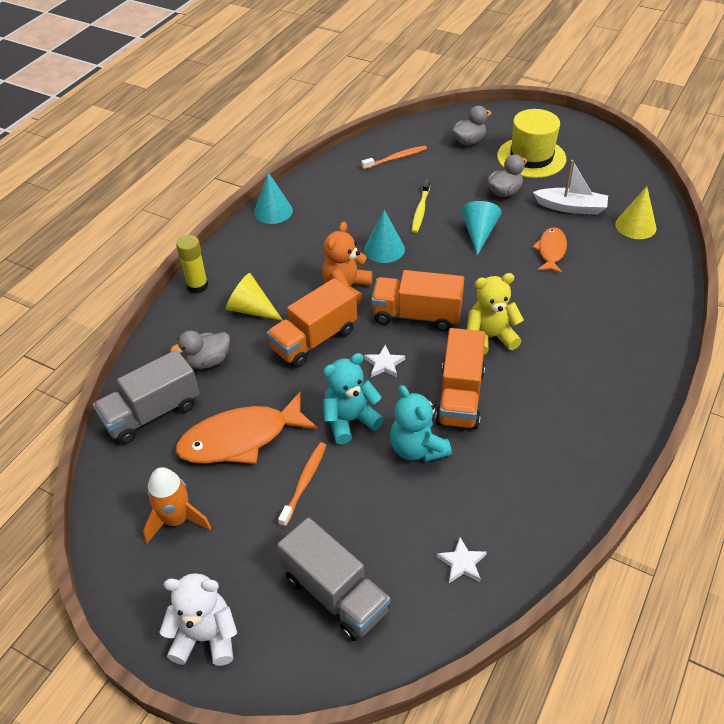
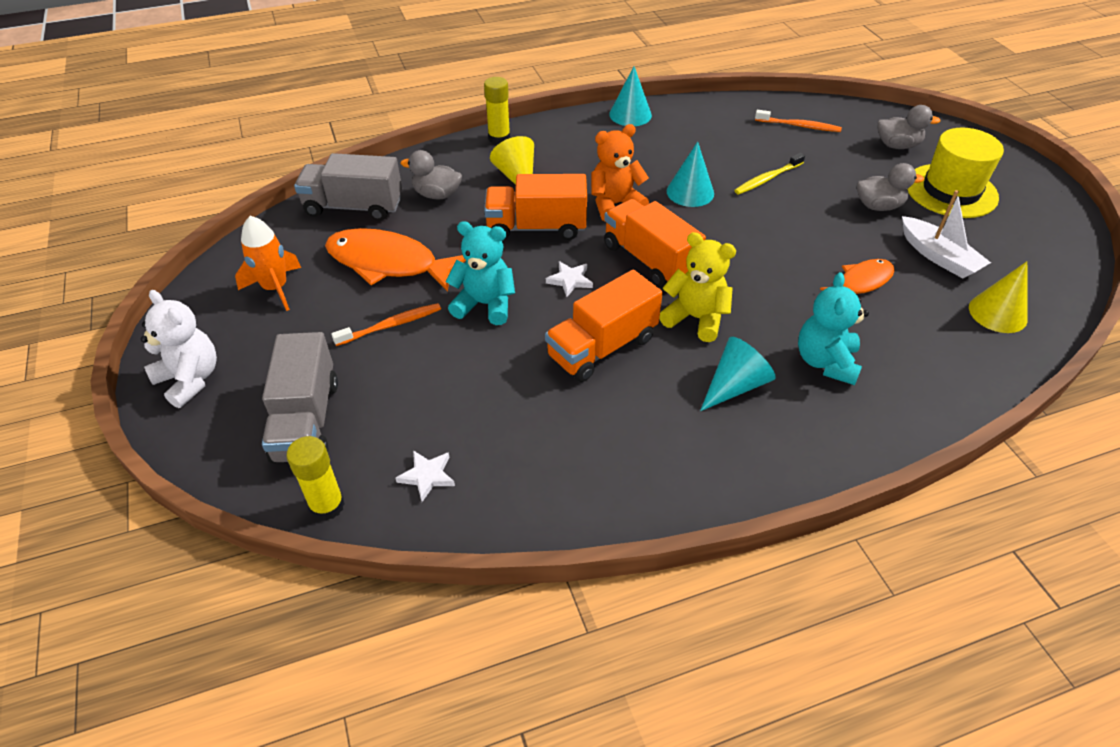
camera: 40 degrees right, 0 degrees up
(417, 448) = (510, 362): turquoise teddy bear -> turquoise teddy bear (825, 362)
(426, 635) = (327, 506): none -> yellow glue stick
(479, 233) = (802, 227): turquoise cone -> turquoise cone (735, 386)

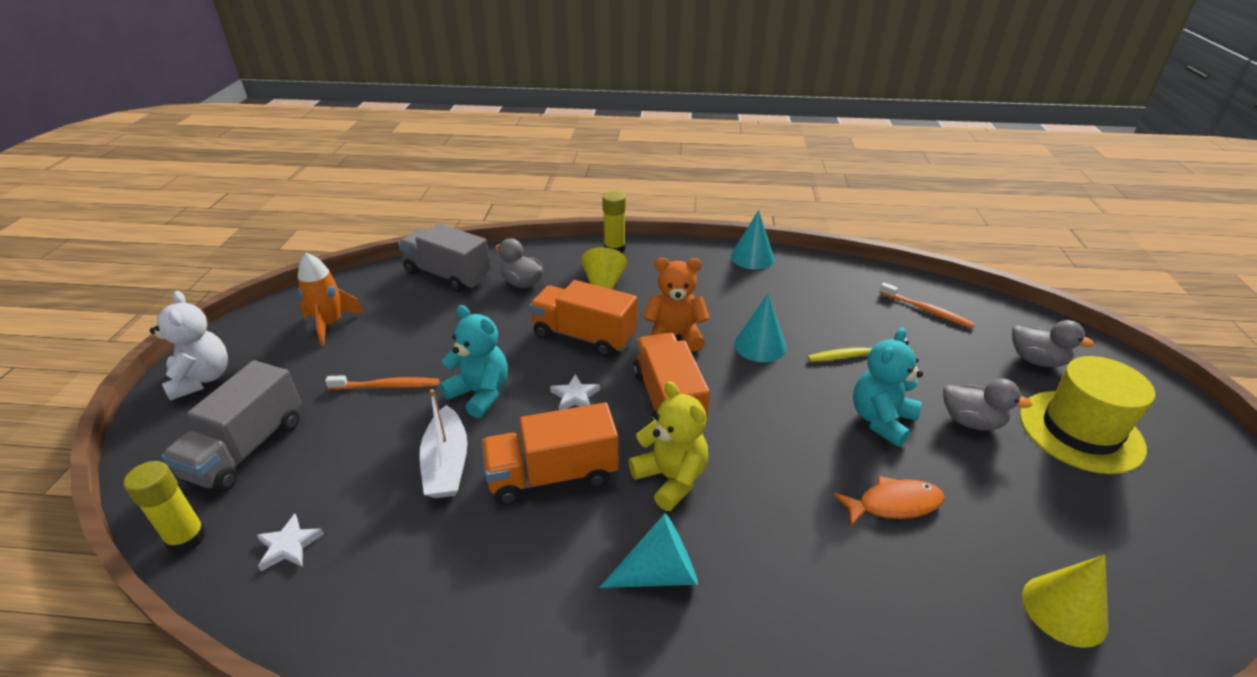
camera: 25 degrees right, 10 degrees down
(388, 263) = (433, 330): orange fish -> none
(825, 362) = (786, 586): turquoise teddy bear -> turquoise teddy bear (881, 420)
(938, 256) = (1017, 506): white boat -> white boat (447, 464)

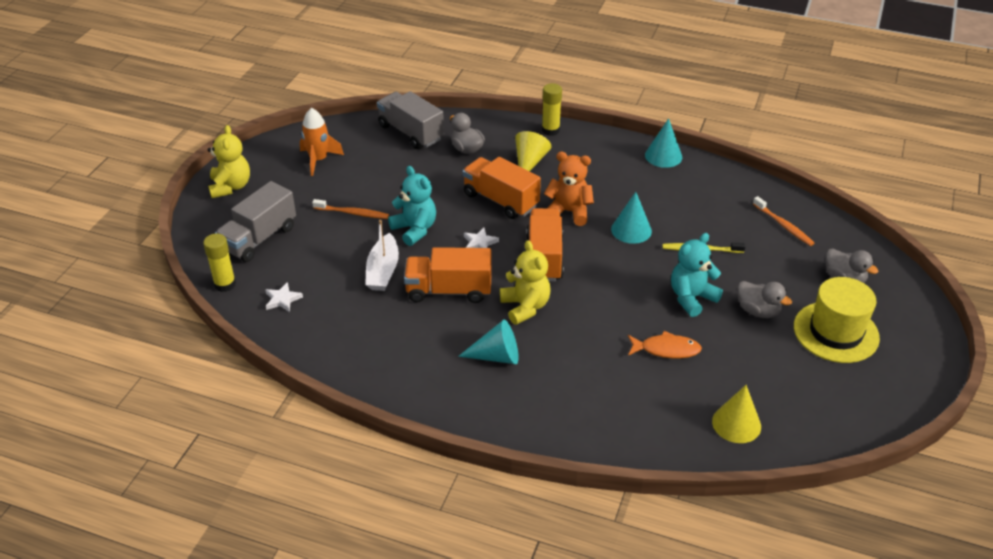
camera: 15 degrees right, 5 degrees up
(202, 379) = (230, 187): white teddy bear -> yellow teddy bear

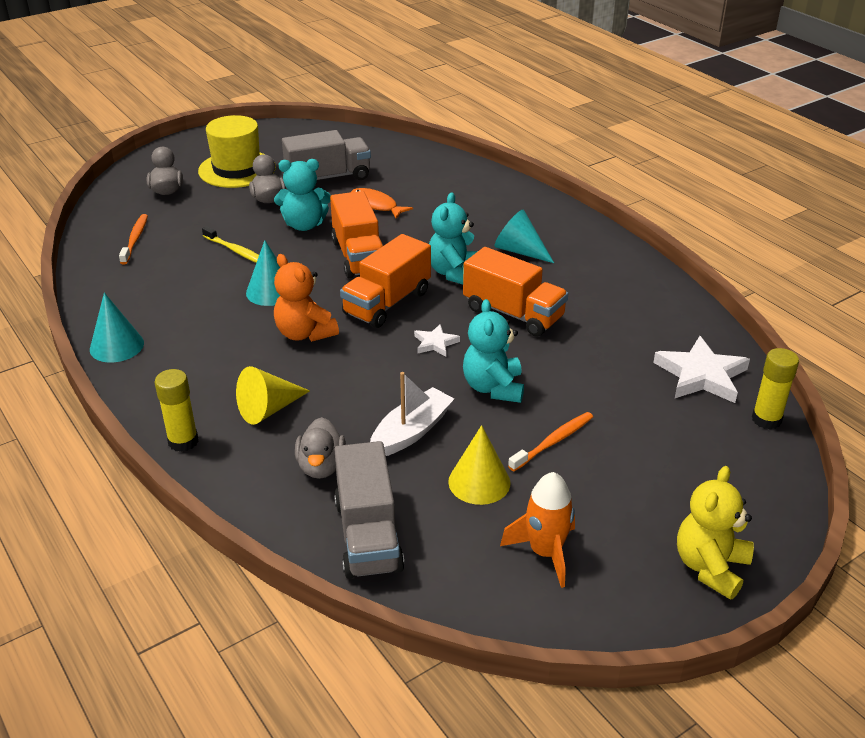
camera: 145 degrees left, 5 degrees down
(259, 238) = (698, 461): grey truck -> grey truck (328, 177)
(282, 299) = (701, 375): white star -> white star, size x1.92
(352, 213) = (553, 442): orange toothbrush -> orange toothbrush turned 90 degrees clockwise
(383, 271) = (567, 358): white boat -> white boat (411, 432)
(500, 200) = (360, 377): orange truck -> orange truck (358, 256)
(525, 307) = (454, 273): yellow teddy bear -> turquoise teddy bear
(736, 423) = (388, 158): yellow cone -> yellow cone (479, 482)

